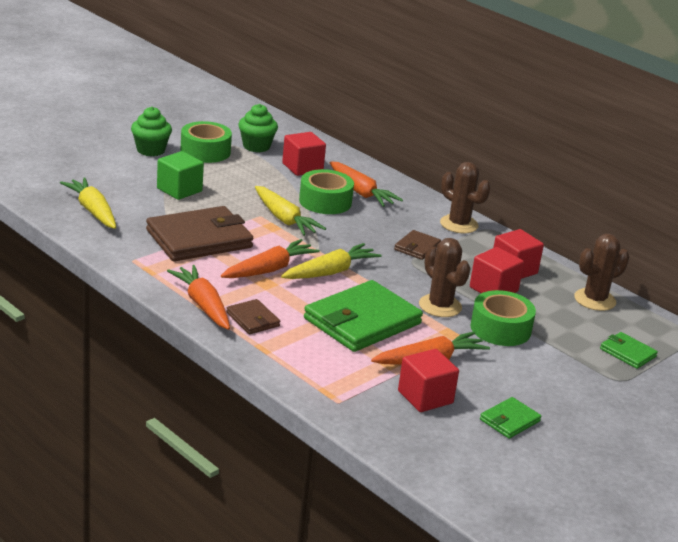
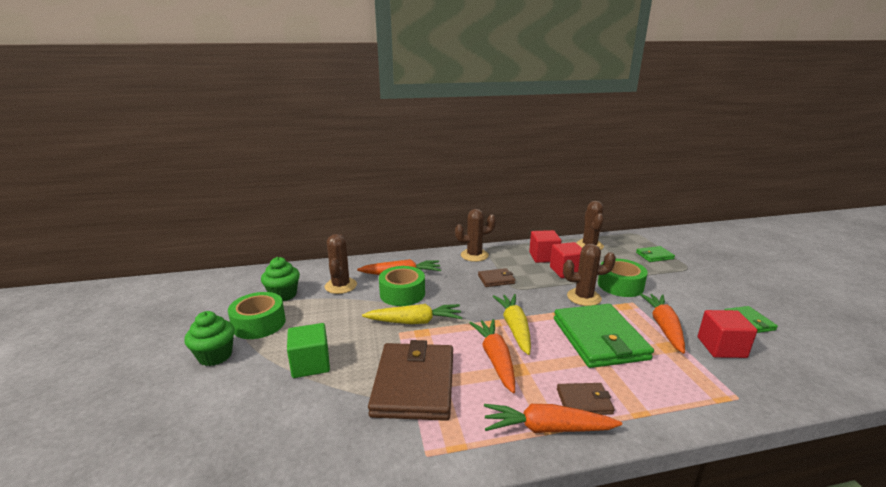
camera: 55 degrees left, 5 degrees down
(93, 211) = (291, 450): yellow carrot -> none
(302, 167) = (340, 286): red cube -> brown cactus
(417, 247) = (496, 279): brown wallet -> brown wallet turned 75 degrees counterclockwise

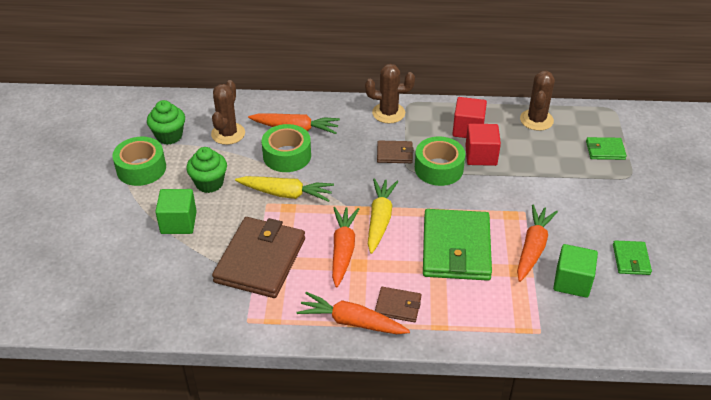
camera: 15 degrees right, 20 degrees up
(215, 356) = (100, 198): green cupcake -> green cupcake (209, 183)
(584, 297) = (475, 195): brown cactus -> none
(620, 285) = (528, 187): green tape -> green tape (439, 168)
(721, 347) = (572, 282): red cube -> green cube

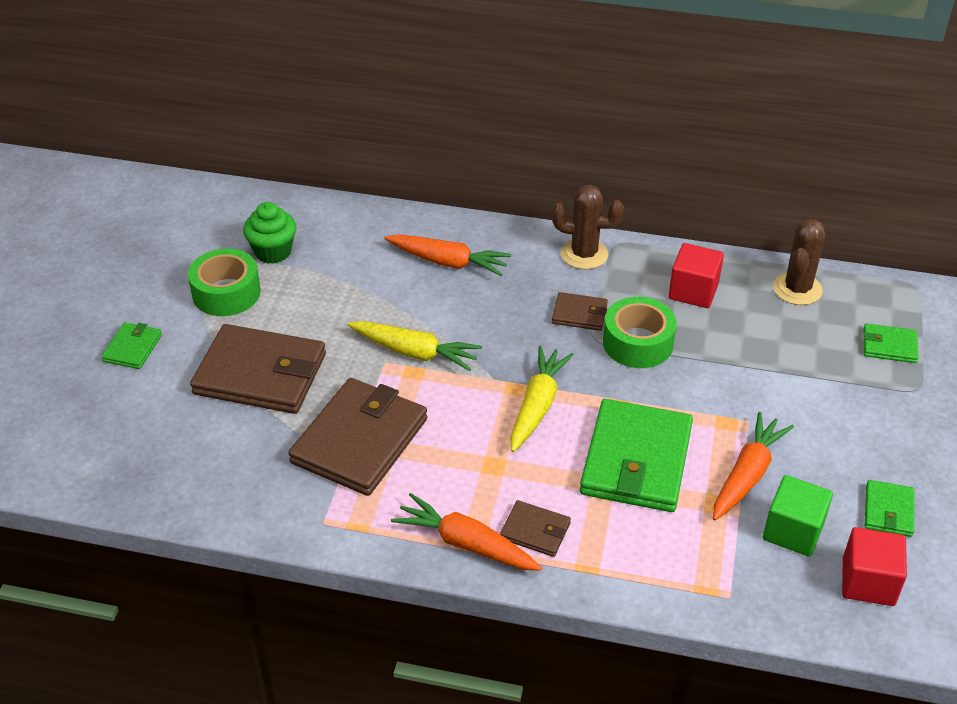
camera: 10 degrees right, 0 degrees up
(80, 216) = (132, 348): none -> green wallet
(178, 222) = (260, 374): green cube -> brown wallet
(209, 183) = (313, 325): green cupcake -> none
(228, 134) = (353, 258): brown cactus -> none
(287, 155) = (428, 298): green tape -> none
(343, 250) = (476, 442): orange carrot -> none
(481, 155) = (703, 331): red cube -> red cube (868, 582)

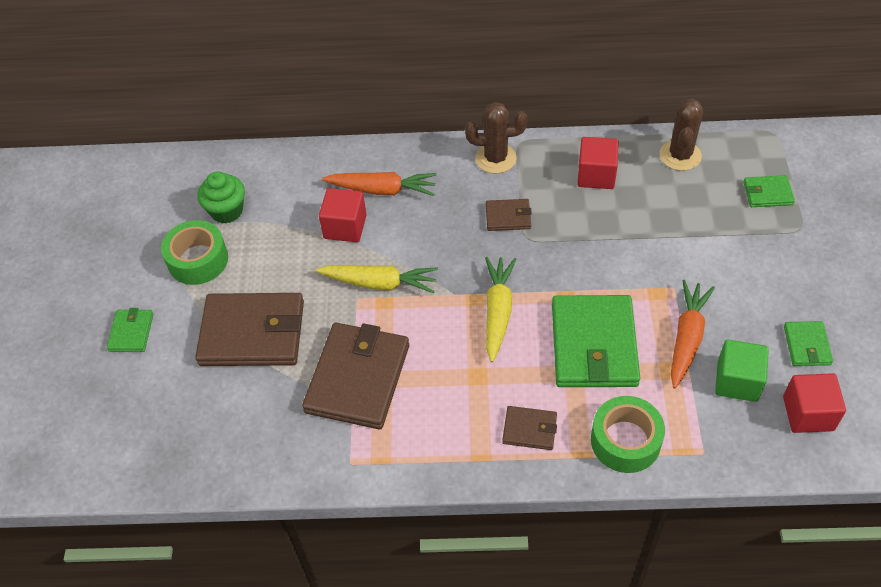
camera: 10 degrees left, 10 degrees up
(395, 290) = (345, 227): none -> red cube
(466, 544) = (476, 455): orange carrot -> none
(638, 343) = (564, 234): green tape -> green tape (625, 441)

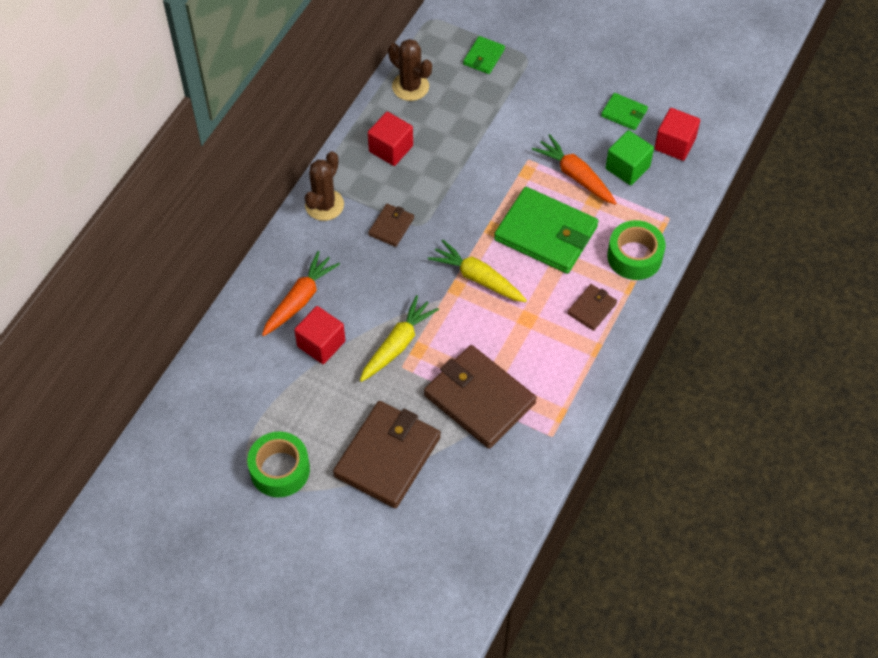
camera: 65 degrees left, 5 degrees up
(131, 332) = (325, 550): green wallet -> none
(227, 211) = (238, 426): green cupcake -> none

